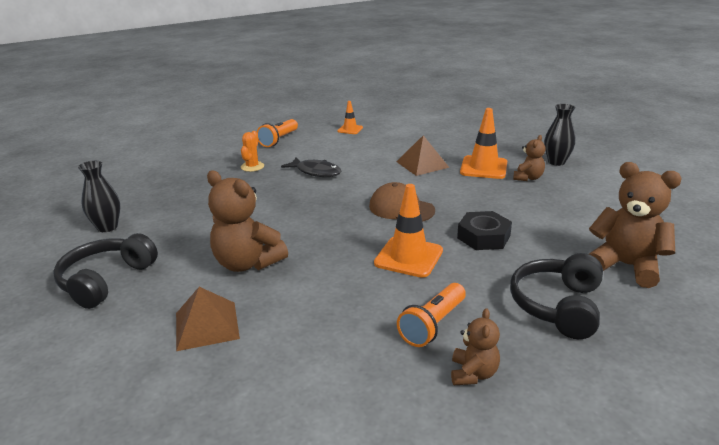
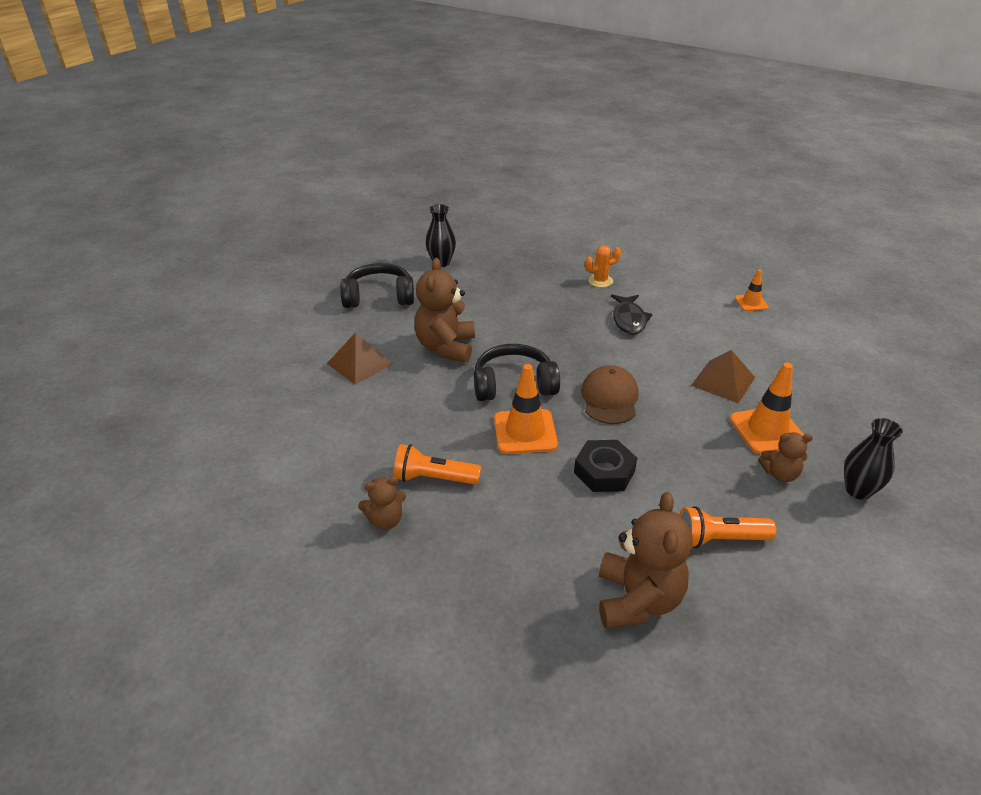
camera: 60 degrees right, 10 degrees up
(278, 140) = (671, 271): orange flashlight -> orange flashlight (719, 539)
(557, 306) = (517, 555): black headphones -> black headphones (513, 384)

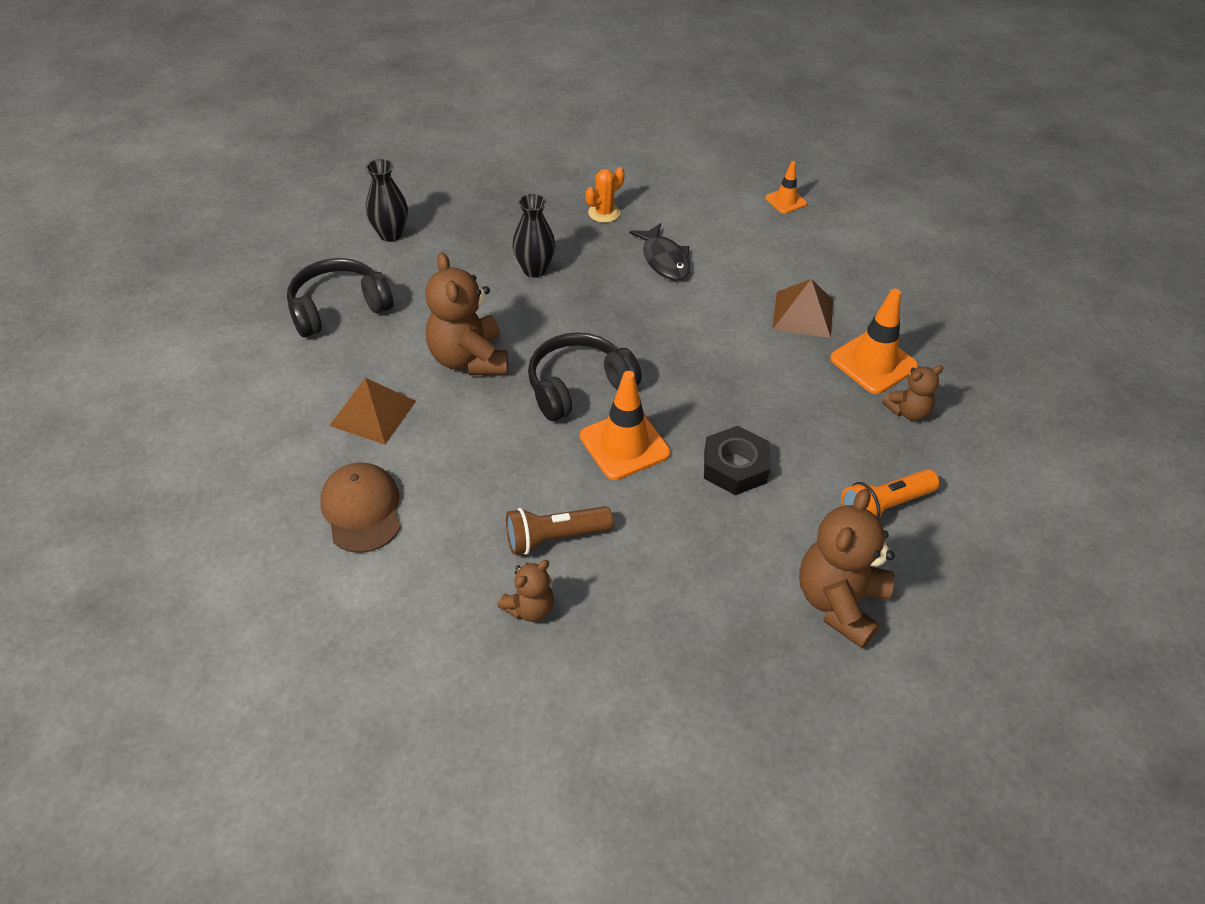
camera: 25 degrees left, 10 degrees up
(433, 478) = (554, 537): orange flashlight -> brown flashlight
(609, 398) = (695, 372): brown cap -> brown cap (362, 509)
(637, 600) = (839, 602): brown teddy bear -> brown teddy bear turned 135 degrees counterclockwise
(858, 490) = (986, 406): black vase -> black vase (534, 269)

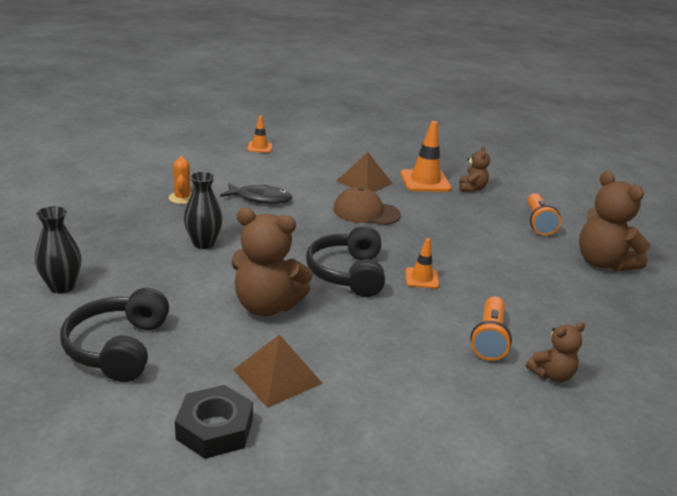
camera: 60 degrees left, 20 degrees down
(362, 509) = (389, 424): brown cap -> brown cap (366, 212)
(529, 608) = (551, 375): brown teddy bear -> brown teddy bear turned 75 degrees clockwise
(554, 537) = (489, 339): brown flashlight -> orange flashlight
(624, 445) = (421, 278): orange traffic cone -> orange traffic cone, size x0.56
(735, 467) = (473, 250): black nut -> black nut (215, 429)

